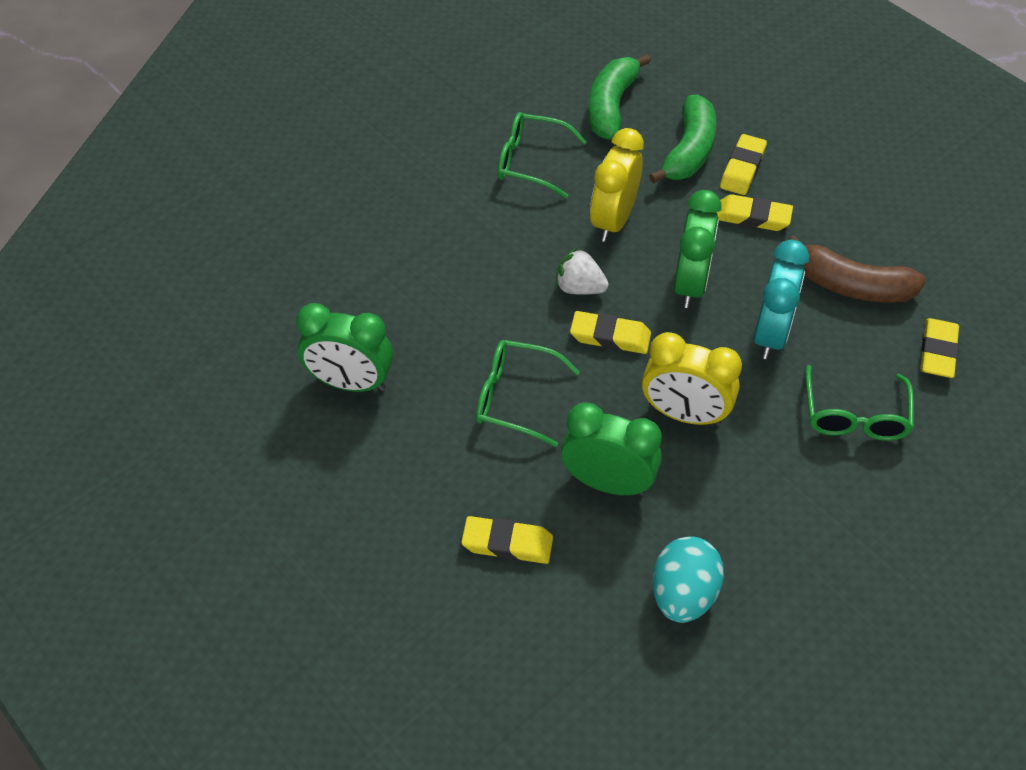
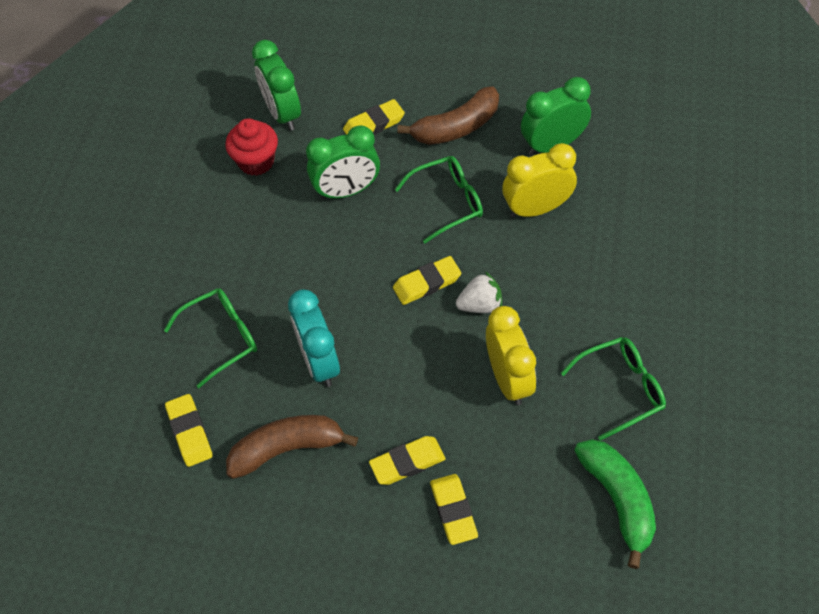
camera: 145 degrees right, 5 degrees up
(423, 473) = (456, 127): none -> brown banana
(683, 595) = (256, 161): turquoise egg -> red cupcake
(684, 414) = (334, 263): yellow clock -> yellow clock (536, 208)
(688, 151) = (512, 497): green banana -> none
(690, 284) = (406, 363): green clock -> green clock (282, 113)
(854, 416) = (222, 337): green glasses -> green glasses turned 90 degrees clockwise

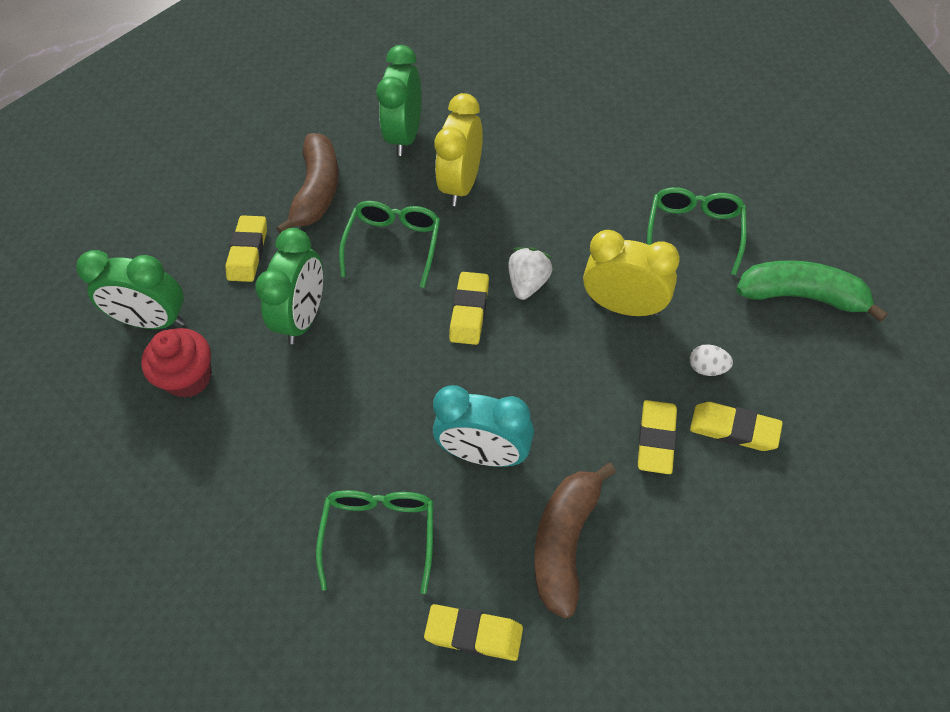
camera: 55 degrees left, 0 degrees up
(495, 465) = (707, 368): none -> white egg

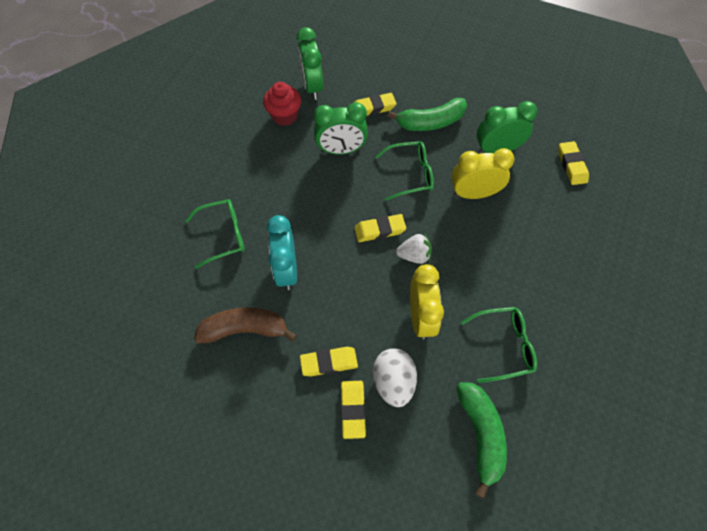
camera: 65 degrees right, 5 degrees up
(317, 191) = (430, 122): brown banana -> green banana
(474, 634) = (180, 299): yellow eraser -> yellow eraser (571, 165)
(707, 368) = (393, 381): white egg -> white egg, size x1.96

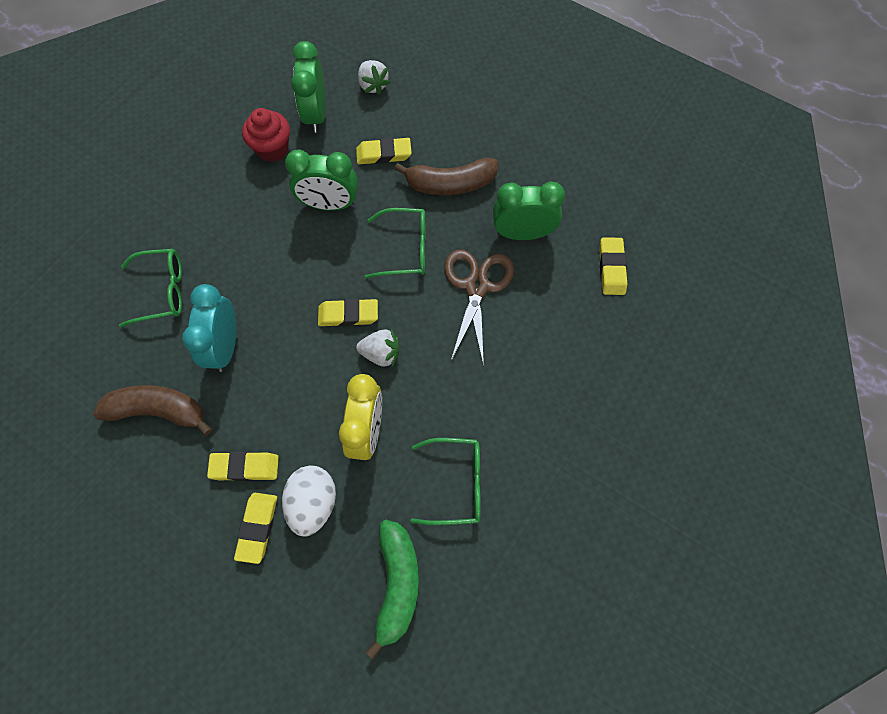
camera: 10 degrees right, 5 degrees up
(350, 60) = (373, 85): none -> white strawberry
(430, 122) = (450, 184): green banana -> brown banana
(473, 193) = (476, 286): yellow clock -> brown scissors

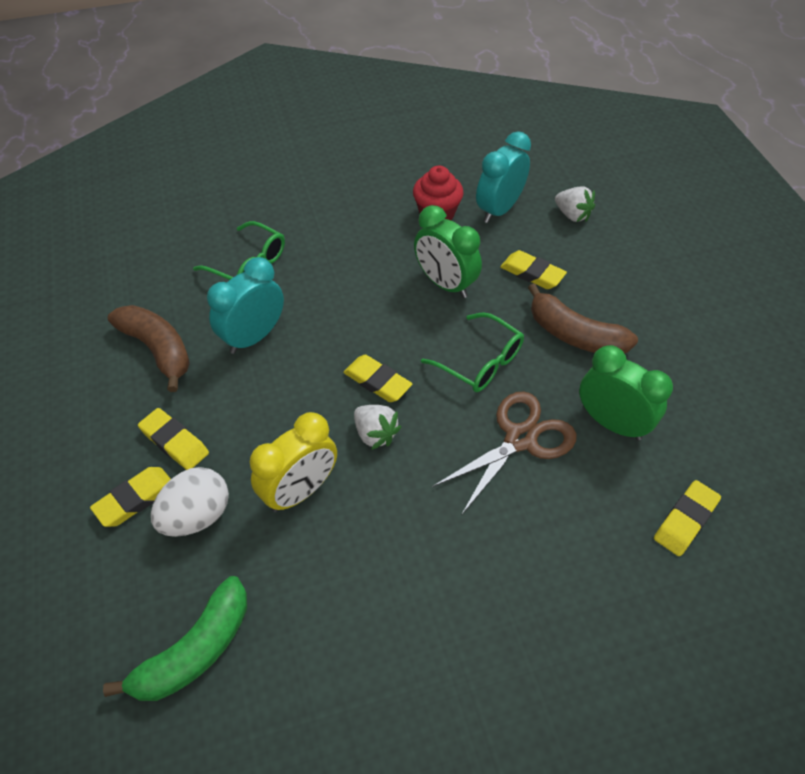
camera: 40 degrees right, 15 degrees down
(316, 115) = (499, 210): green clock -> turquoise clock
(373, 85) = (572, 215): white strawberry -> white strawberry turned 60 degrees counterclockwise
(456, 484) = (335, 604): green glasses -> none

